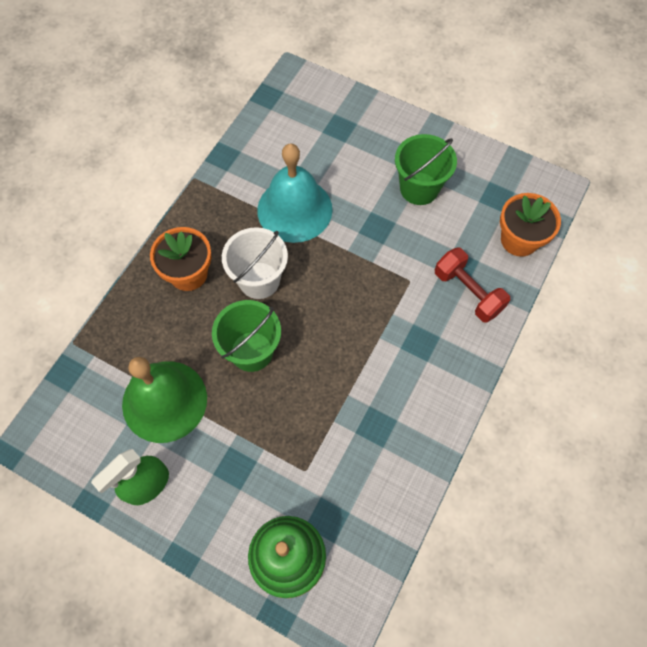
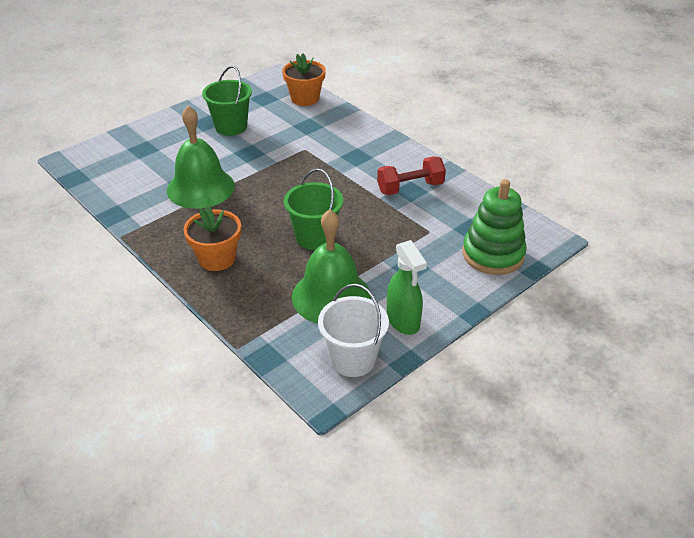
camera: 70 degrees left, 25 degrees down
(259, 280) = (252, 220): white bucket -> white bucket (353, 359)
(294, 209) = (200, 188): turquoise bell -> green bell
(468, 292) = (330, 128): red dumbbell -> red dumbbell (410, 188)

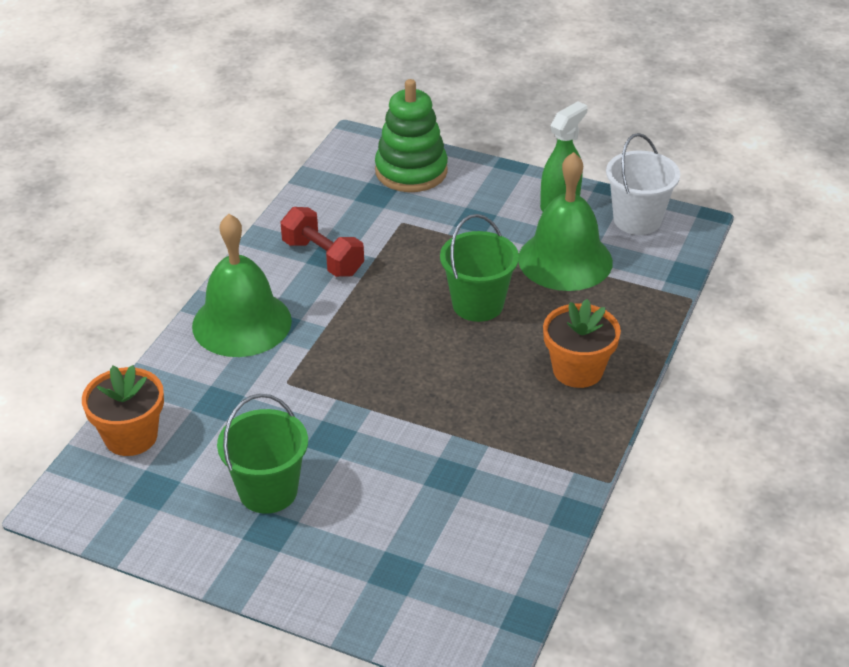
camera: 115 degrees left, 0 degrees up
(200, 188) = (450, 451): green bell -> green bell (241, 323)

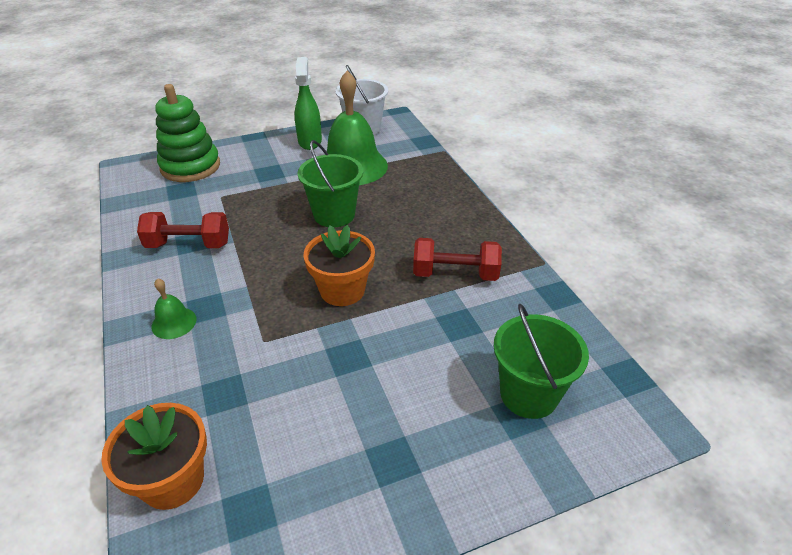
camera: 45 degrees left, 0 degrees up
(241, 323) = (174, 322): green bell -> green bell, size x0.45
(268, 491) = (352, 431): green bucket -> green bucket (528, 394)
(508, 433) = (455, 274): none -> red dumbbell
(577, 370) = (441, 216): orange flower pot -> orange flower pot (342, 290)

